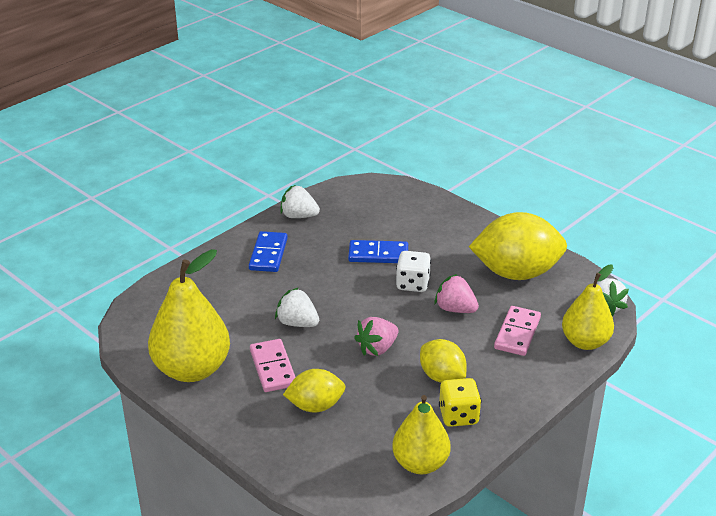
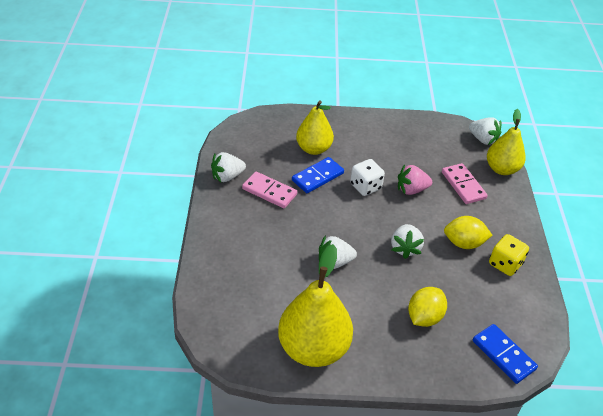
camera: 45 degrees left, 10 degrees up
(268, 254) = (246, 220): blue domino -> blue domino (503, 355)
(273, 368) = (363, 308): pink domino -> pink domino (269, 191)
(377, 348) = (405, 248): pink strawberry -> white strawberry
(420, 463) = (527, 312): yellow pear -> yellow pear (313, 149)
(516, 273) = (411, 143): yellow lemon -> none

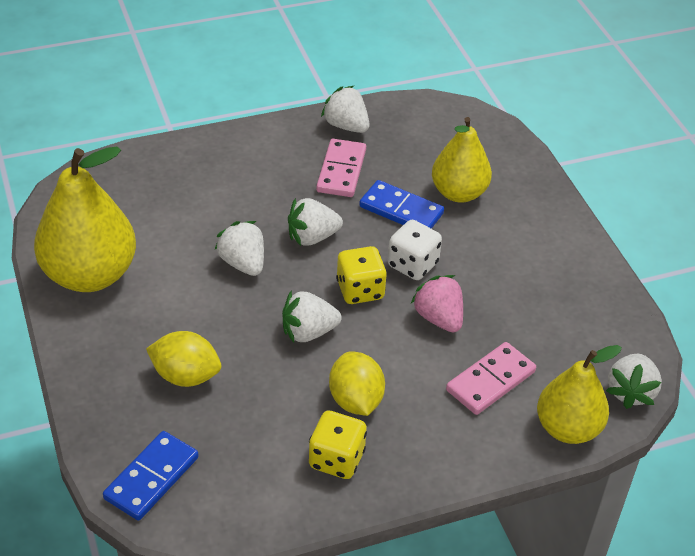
camera: 70 degrees right, 0 degrees up
(324, 223) = (312, 237): none -> white strawberry
(378, 215) = (360, 290): none -> yellow dice

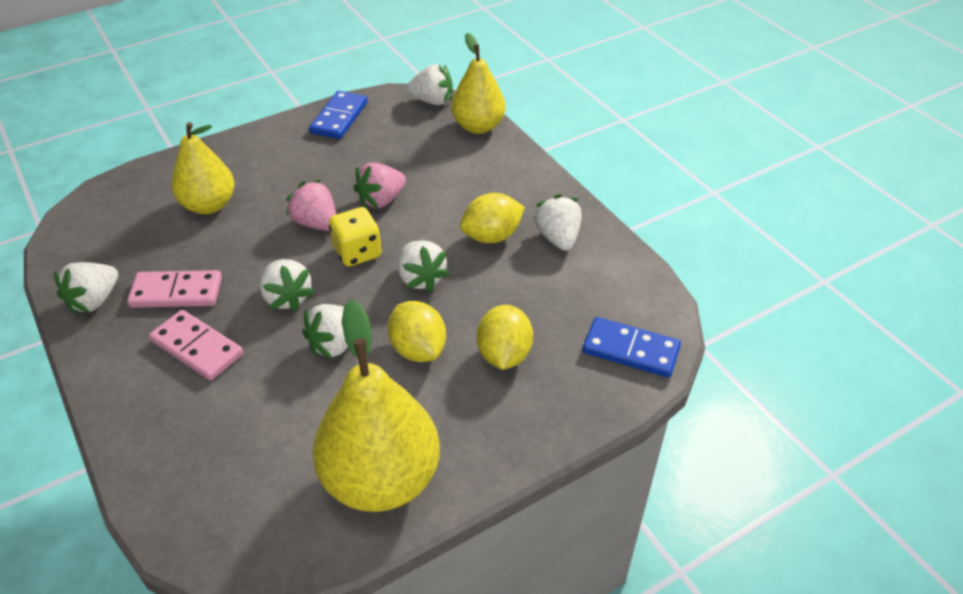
camera: 100 degrees left, 0 degrees up
(216, 316) = (418, 349): none -> yellow lemon
(336, 459) = (558, 238): yellow dice -> white strawberry
(401, 210) = (238, 240): blue domino -> blue domino (339, 118)
(412, 265) = (316, 223): white dice -> pink strawberry
(490, 381) = (444, 166): pink domino -> pink domino (197, 348)

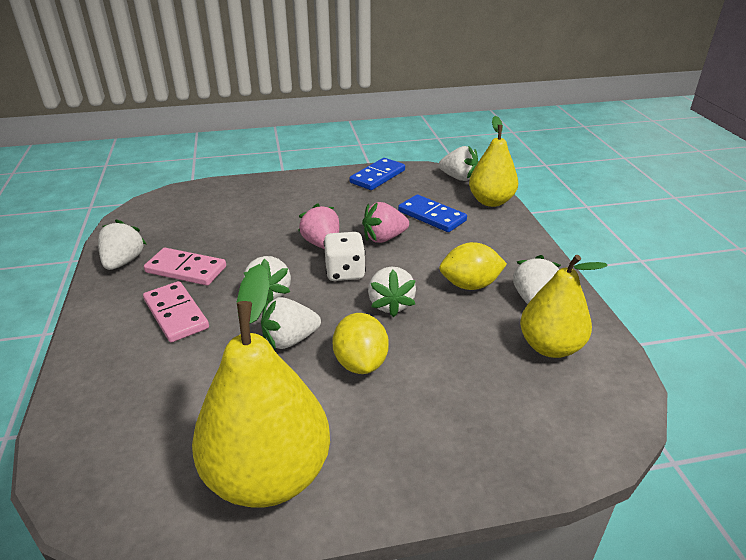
camera: 20 degrees right, 10 degrees down
(94, 301) = (123, 262): white strawberry -> white strawberry turned 135 degrees clockwise
(209, 205) = (246, 215): yellow pear -> yellow pear (550, 347)
(357, 252) = (345, 272): yellow dice -> white dice
(504, 354) = (441, 389): yellow lemon -> none
(631, 350) = (578, 420): blue domino -> blue domino (432, 216)

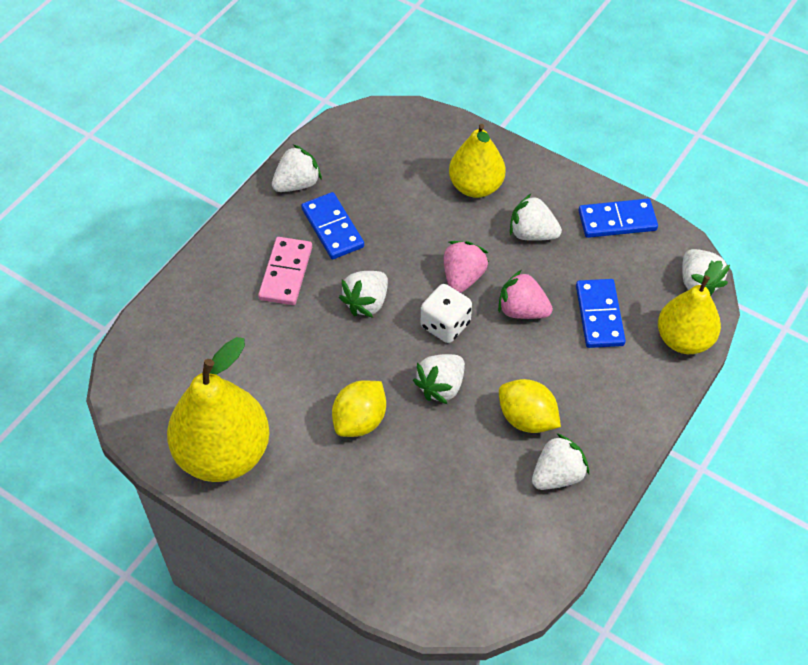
camera: 45 degrees right, 20 degrees up
(186, 269) = (332, 228): pink domino -> blue domino
(290, 340) = (335, 361): white strawberry -> white strawberry (532, 233)
(550, 347) = (507, 523): yellow pear -> yellow pear (475, 186)

